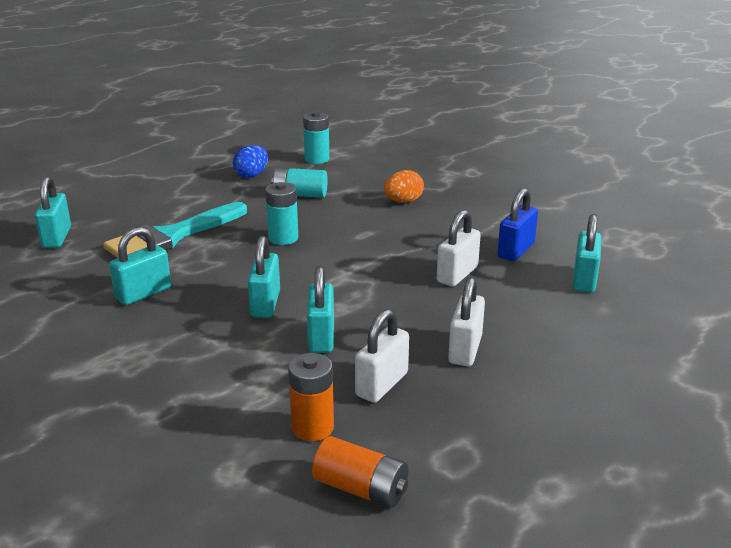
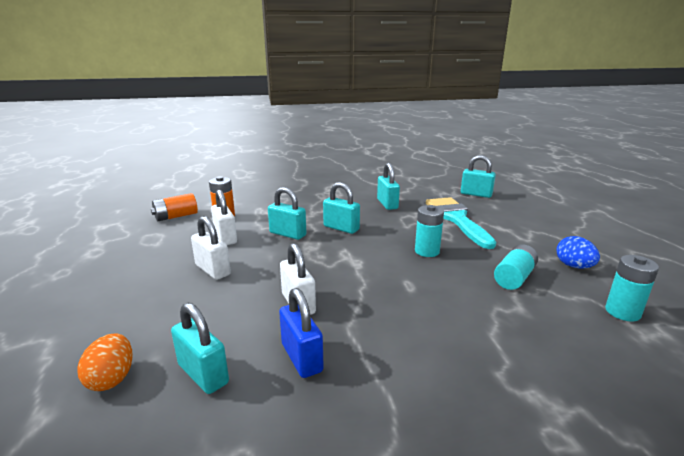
camera: 120 degrees right, 5 degrees down
(403, 201) = (470, 330): orange egg -> orange egg (112, 378)

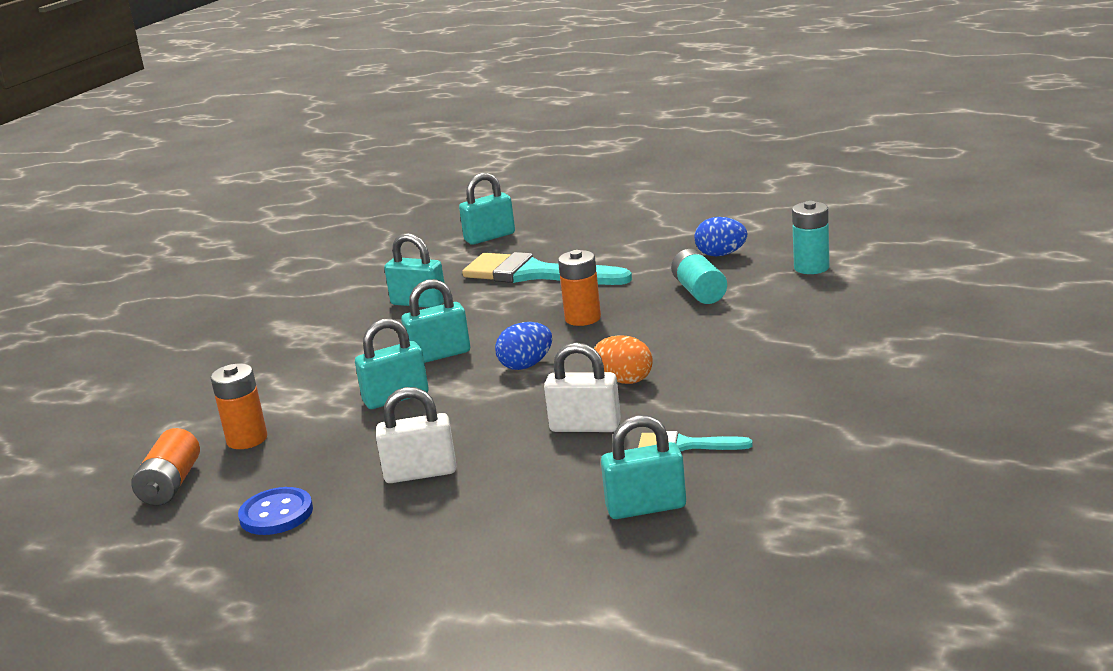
camera: 50 degrees left, 0 degrees up
(112, 378) = (587, 567): orange egg -> orange egg (624, 380)
(156, 248) = (276, 514): none -> blue button
(225, 237) = (330, 449): white padlock -> none
(301, 357) = (685, 445): blue padlock -> turquoise brush
(354, 255) = (526, 365): none -> blue egg
(427, 251) = (583, 318): turquoise battery -> orange battery

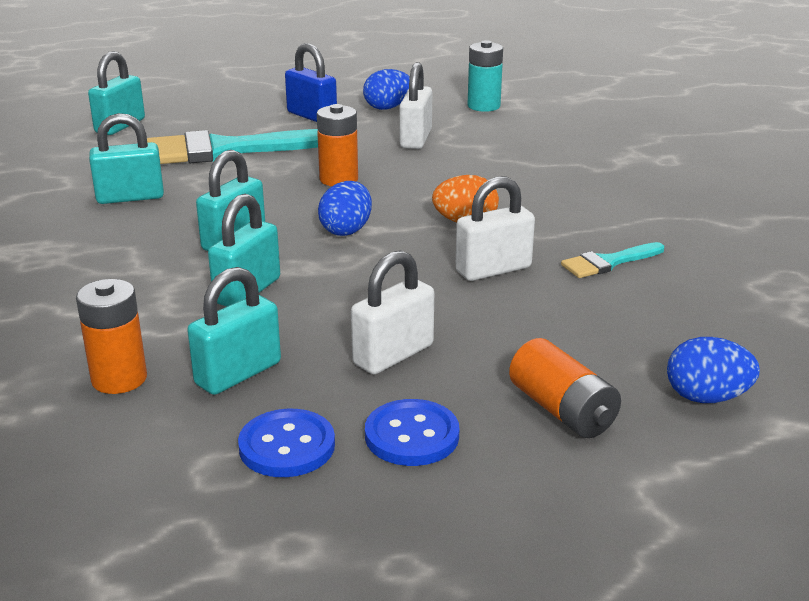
camera: 40 degrees left, 5 degrees up
(171, 485) = (86, 459): orange battery -> orange battery (562, 410)
(353, 532) = (412, 436): none -> blue button
(584, 576) = (706, 397): none -> blue egg
(645, 252) = (312, 116): none -> blue padlock
(646, 507) = (660, 322): turquoise padlock -> turquoise padlock (238, 373)
(699, 291) = (415, 139): turquoise battery -> white padlock

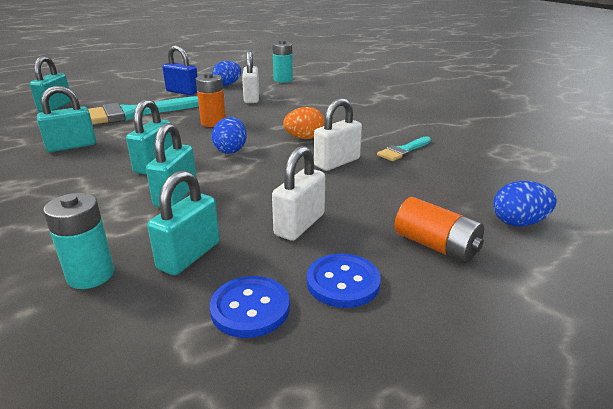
camera: 15 degrees left, 0 degrees up
(119, 379) = (91, 275): orange battery -> turquoise battery

